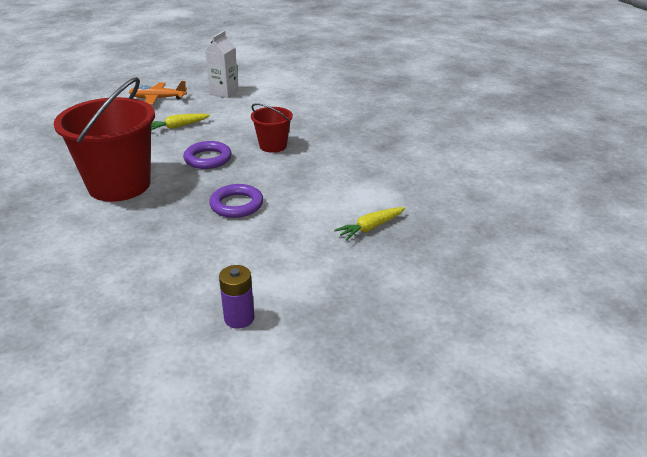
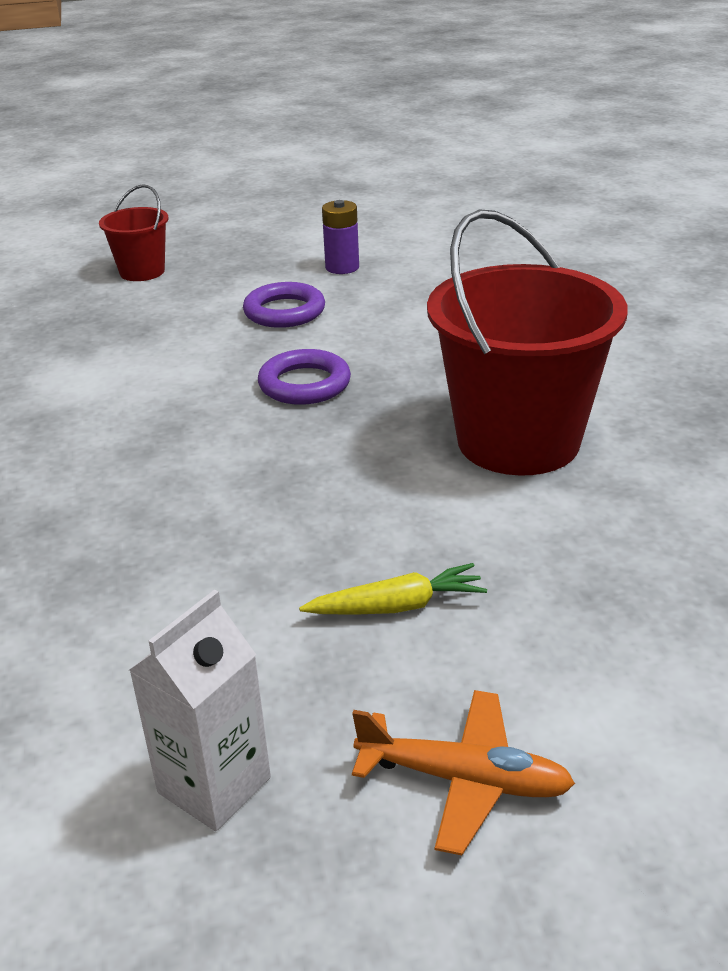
camera: 165 degrees left, 0 degrees up
(208, 159) = (334, 485): purple ring -> purple ring (284, 312)
(273, 146) = (177, 506): red bucket -> red bucket (142, 272)
(370, 228) = (123, 335): yellow carrot -> none

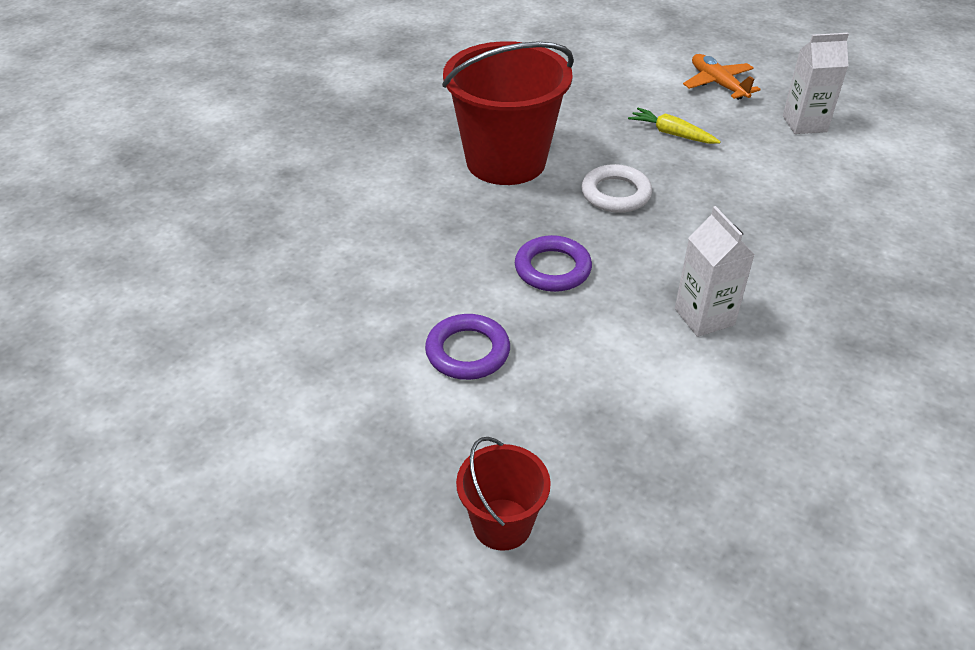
camera: 135 degrees left, 10 degrees up
(117, 424) = (704, 317): none -> white carton
(342, 267) = (346, 376): purple battery -> none
(348, 479) = (616, 194): none -> white ring

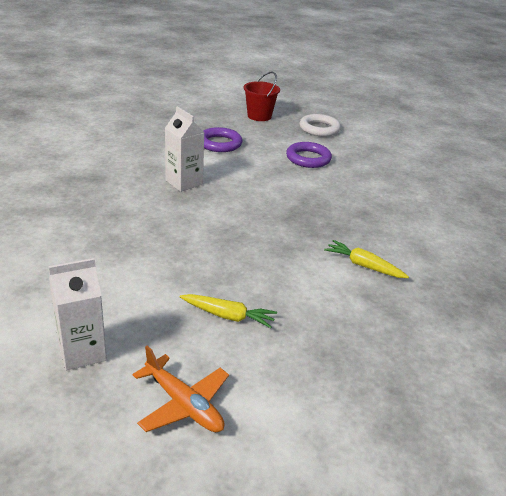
camera: 160 degrees right, 10 degrees down
(506, 161) = (364, 266): red bucket -> yellow carrot
(552, 269) = (284, 197): purple ring -> purple ring (219, 143)
(616, 194) = (262, 249): white ring -> white ring (319, 129)

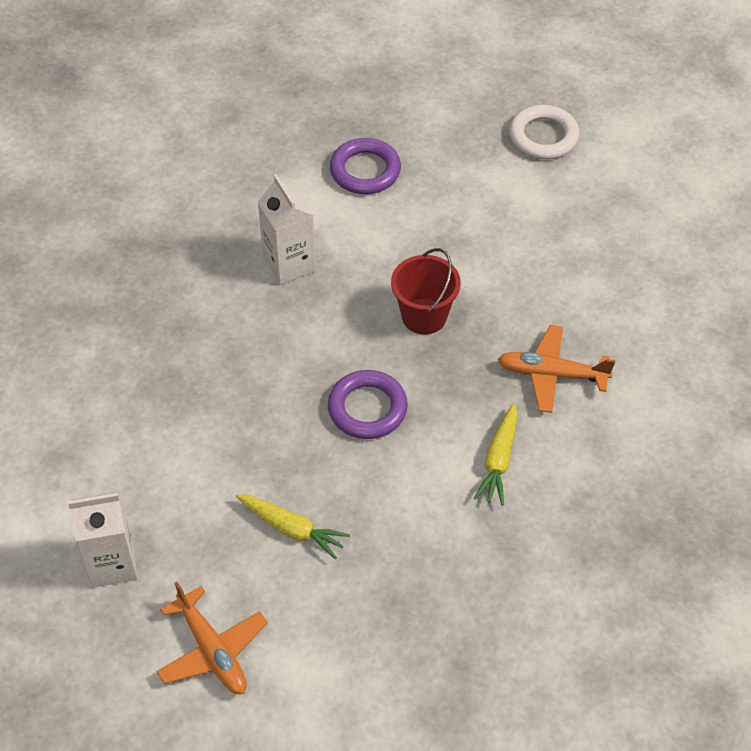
camera: 15 degrees right, 20 degrees up
(259, 116) = (450, 96): red bucket -> red bucket (424, 316)
(308, 158) = (498, 217): purple ring -> purple ring (367, 408)
(364, 266) = (499, 460): yellow carrot -> yellow carrot turned 120 degrees counterclockwise
(376, 222) = (551, 374): none -> orange plane

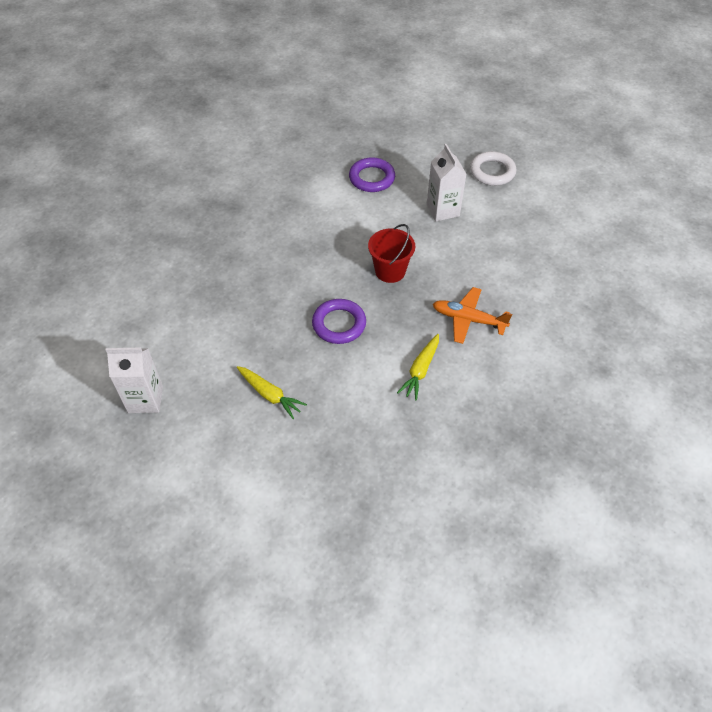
camera: 10 degrees right, 0 degrees up
(212, 650) = (195, 468): orange plane -> none
(289, 264) = (309, 228): white carton -> white carton (443, 210)

